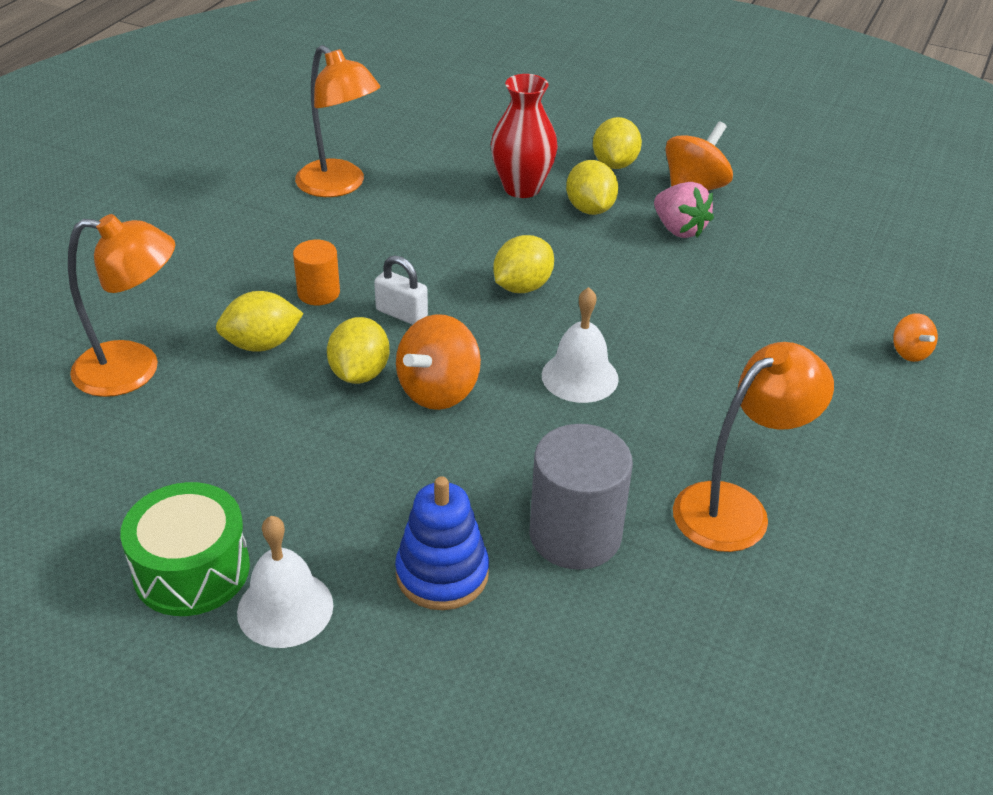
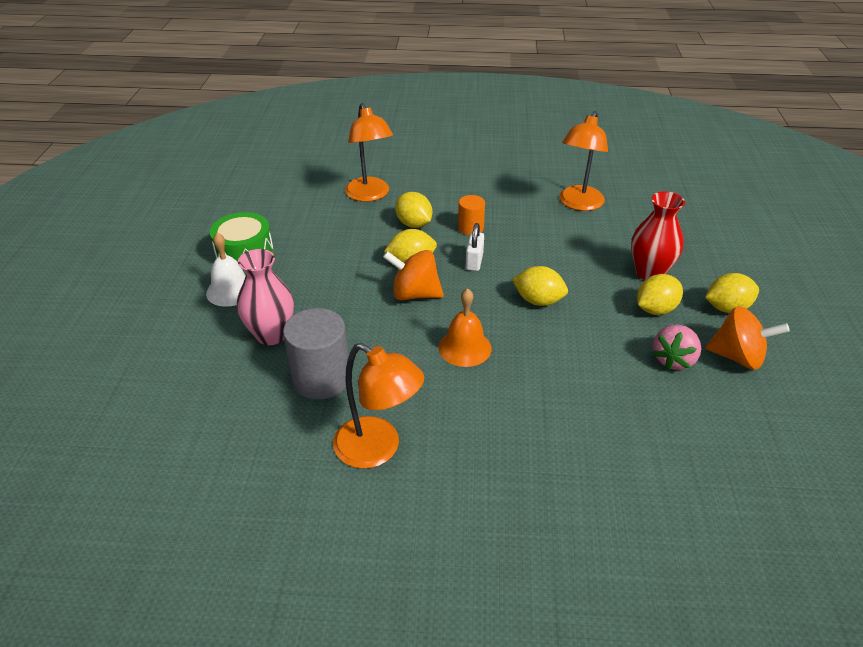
camera: 70 degrees right, 0 degrees up
(442, 574) = (271, 335): blue stacking toy -> pink vase
(580, 376) = (464, 347): white bell -> orange bell
(909, 352) = (623, 533): orange spinning top -> none

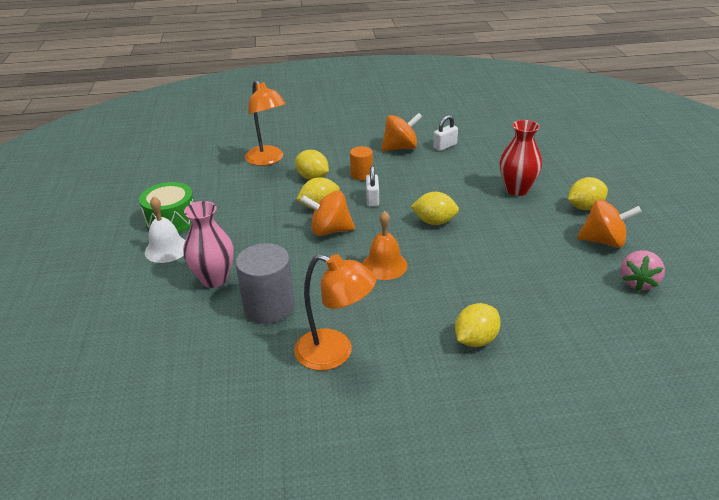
camera: 10 degrees left, 5 degrees down
(525, 199) = (400, 148): none -> orange spinning top
(578, 204) = (445, 146): orange lamp -> white padlock
(655, 309) = (529, 215): yellow lemon -> yellow lemon (475, 340)
(673, 360) = (555, 250): pink strawberry -> pink strawberry (638, 282)

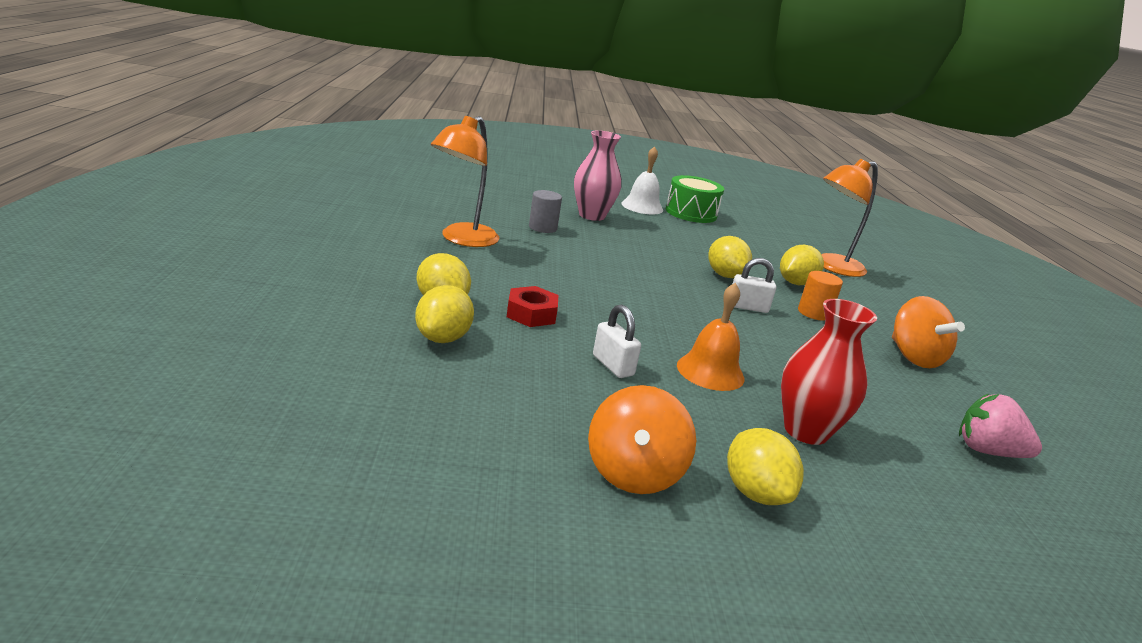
camera: 90 degrees right, 10 degrees down
(269, 306) = (543, 228): grey cylinder -> grey cylinder, size x0.57
(330, 230) = (672, 272): orange spinning top -> none
(384, 265) = (597, 286): orange bell -> orange bell (710, 371)
(434, 222) = (694, 335): yellow lemon -> yellow lemon (443, 338)
(445, 146) = (943, 399): white padlock -> white padlock (613, 365)
(459, 292) = (531, 314): none -> red nut
(638, 282) = (502, 465): pink strawberry -> pink strawberry (987, 451)

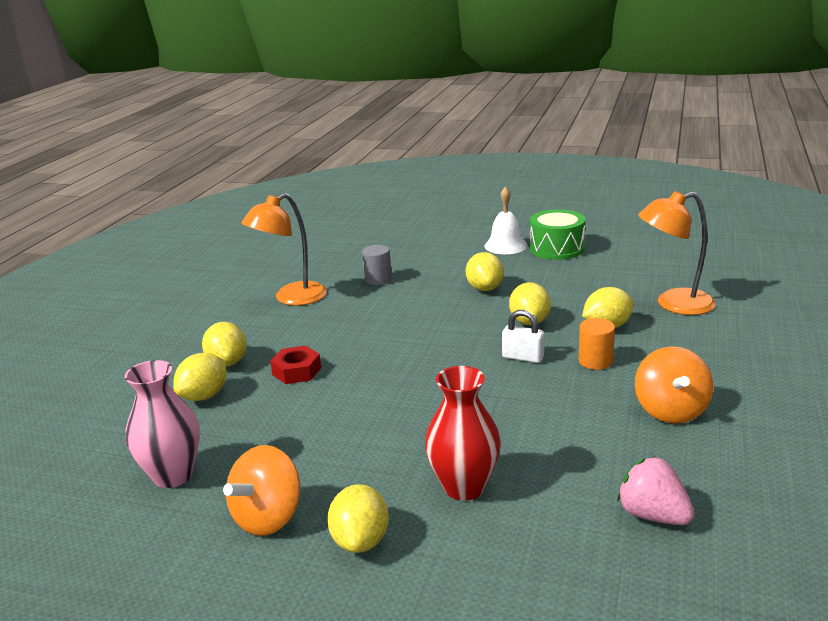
camera: 25 degrees right, 0 degrees up
(592, 215) = (440, 261): pink vase -> pink vase (173, 475)
(613, 365) = (330, 420): white padlock -> none
(656, 243) = (485, 288): none -> yellow lemon
(710, 371) = (420, 426): orange bell -> none

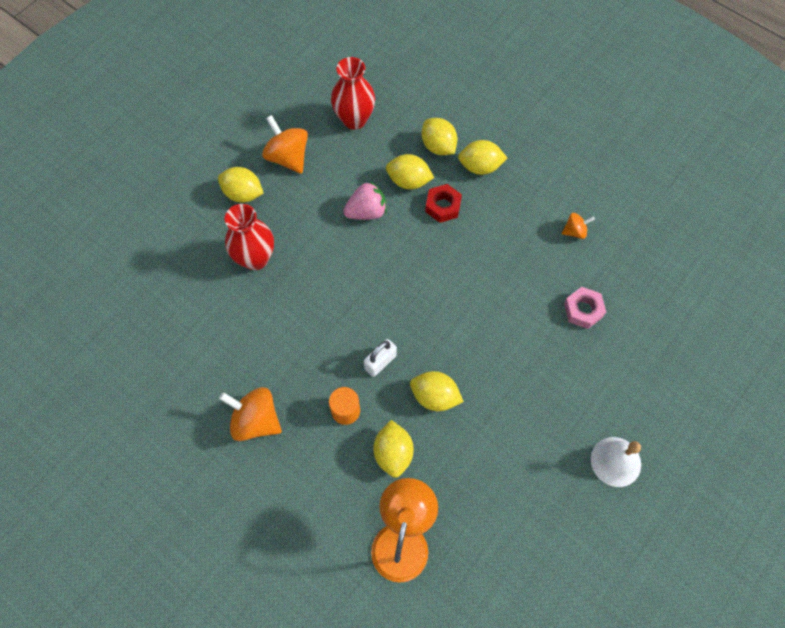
camera: 110 degrees right, 40 degrees up
(173, 475) = (354, 119): pink vase -> red vase
(291, 298) = (575, 231): orange lamp -> orange spinning top
(378, 279) = (583, 310): grey cylinder -> pink nut
(485, 288) = (519, 392): yellow lemon -> yellow lemon (408, 181)
(557, 248) = (583, 509): green drum -> none
(652, 515) = (173, 342): pink strawberry -> pink strawberry (366, 212)

